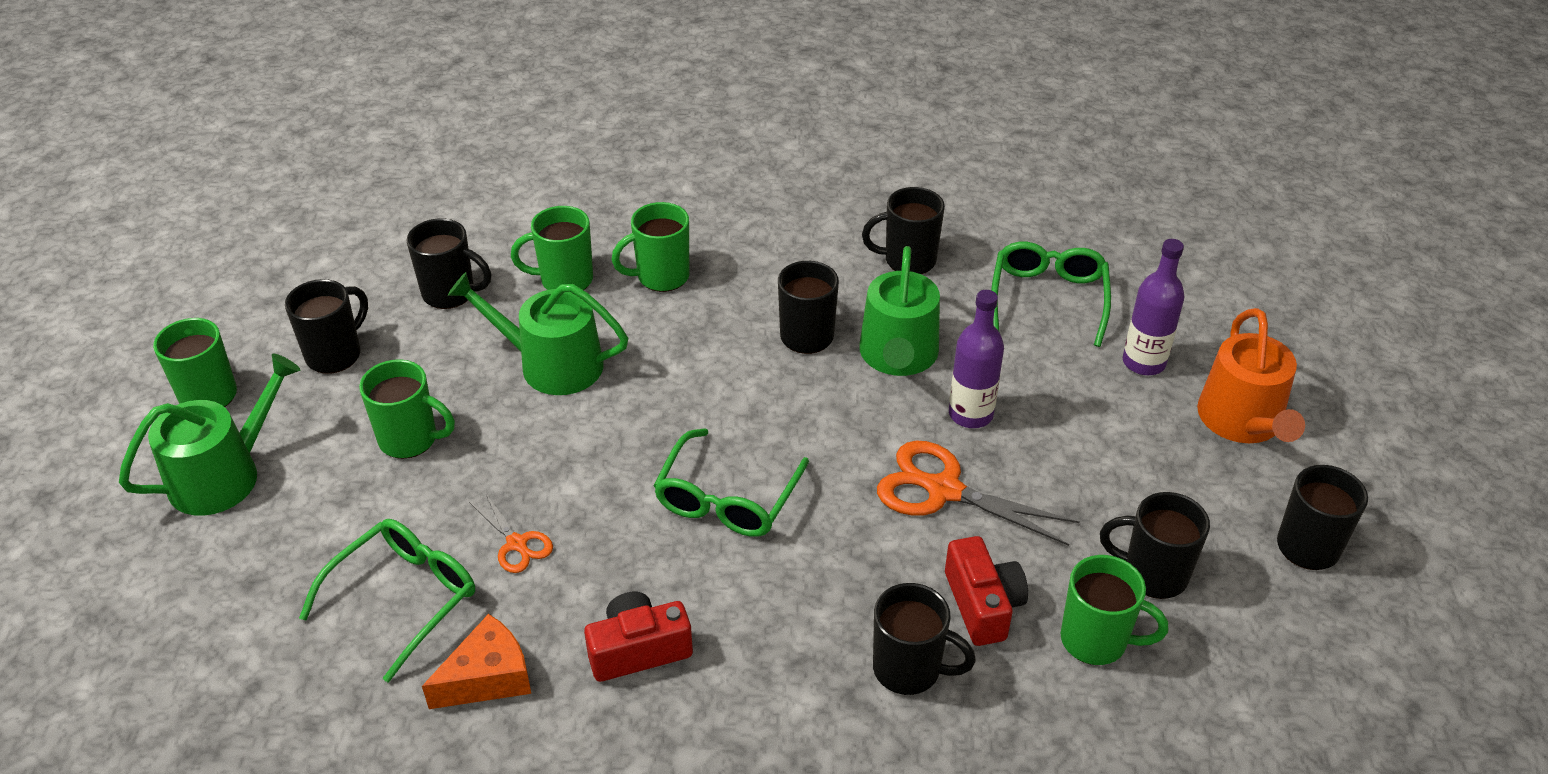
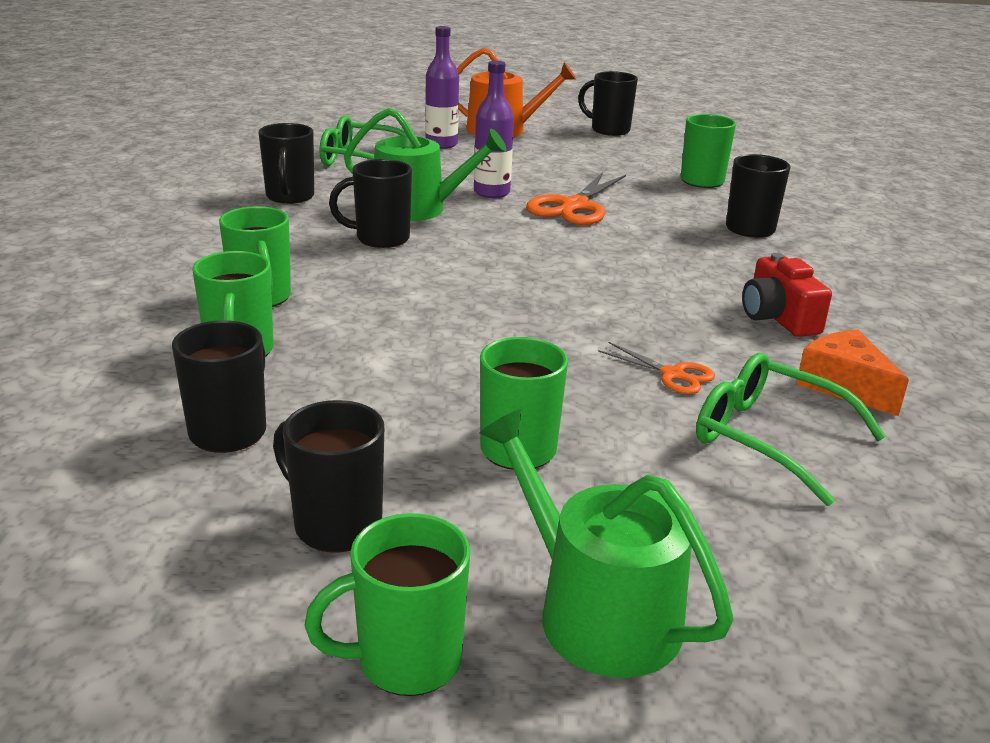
camera: 90 degrees left, 15 degrees down
(517, 544) = (672, 374): orange scissors -> orange scissors turned 75 degrees clockwise
(551, 364) = (395, 359): green watering can -> none
(727, 498) = (593, 278): green glasses -> none
(983, 604) = (683, 204): red camera -> none
(1152, 574) = (642, 163): black mug -> none

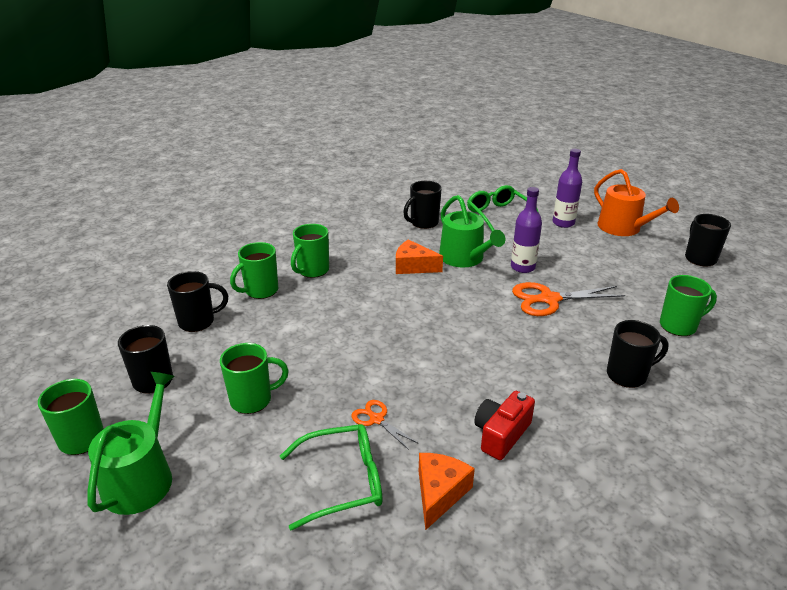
camera: 55 degrees right, 5 degrees up
(380, 239) = (413, 266): black mug -> orange cheese
(672, 374) = (376, 419): orange scissors -> orange scissors turned 135 degrees clockwise
(770, 438) = (342, 481): green glasses -> green glasses turned 75 degrees clockwise

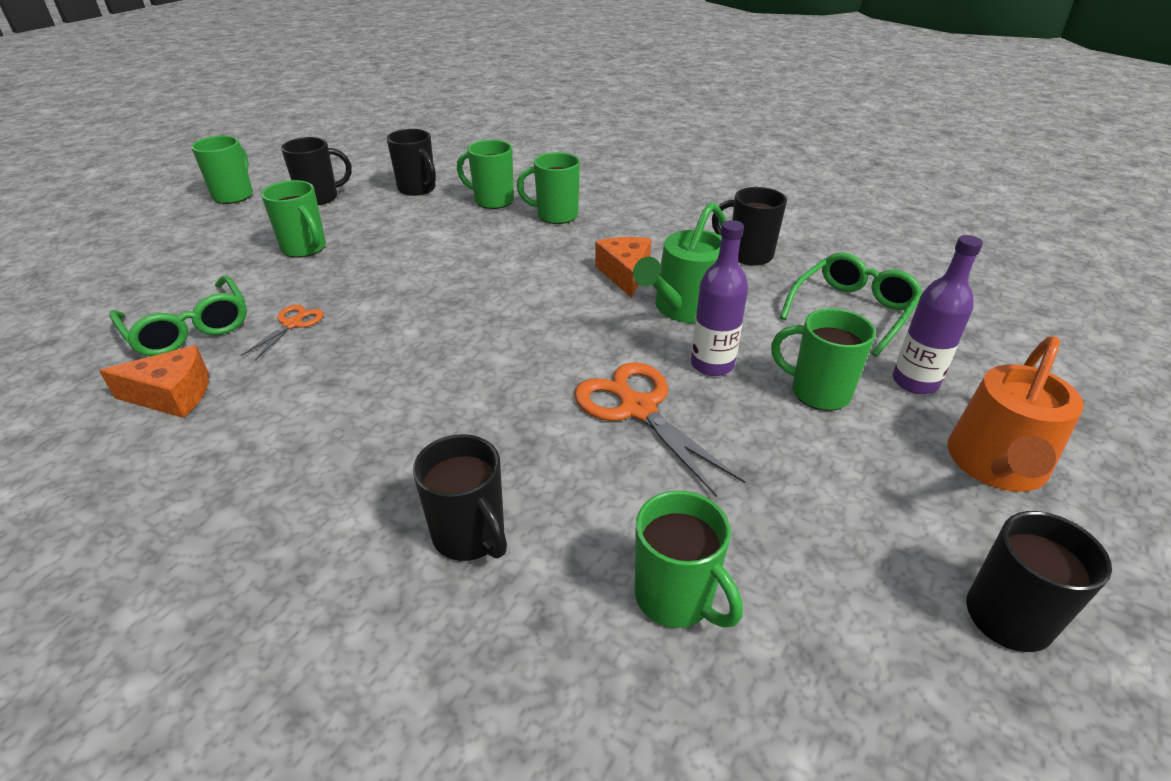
camera: 65 degrees right, 5 degrees up
(141, 477) = (189, 232): green watering can -> none
(501, 434) = (285, 422): red camera -> none
(559, 248) = (818, 392): none -> green mug

